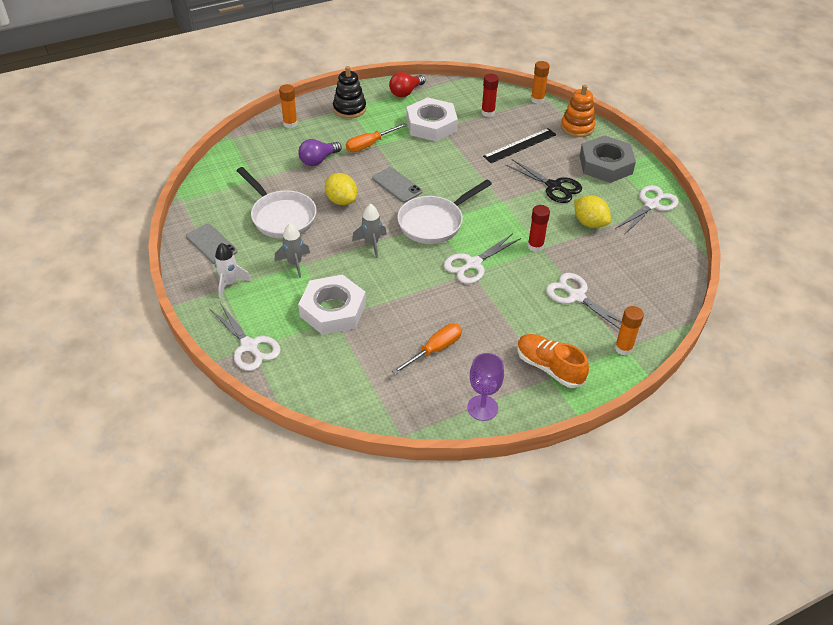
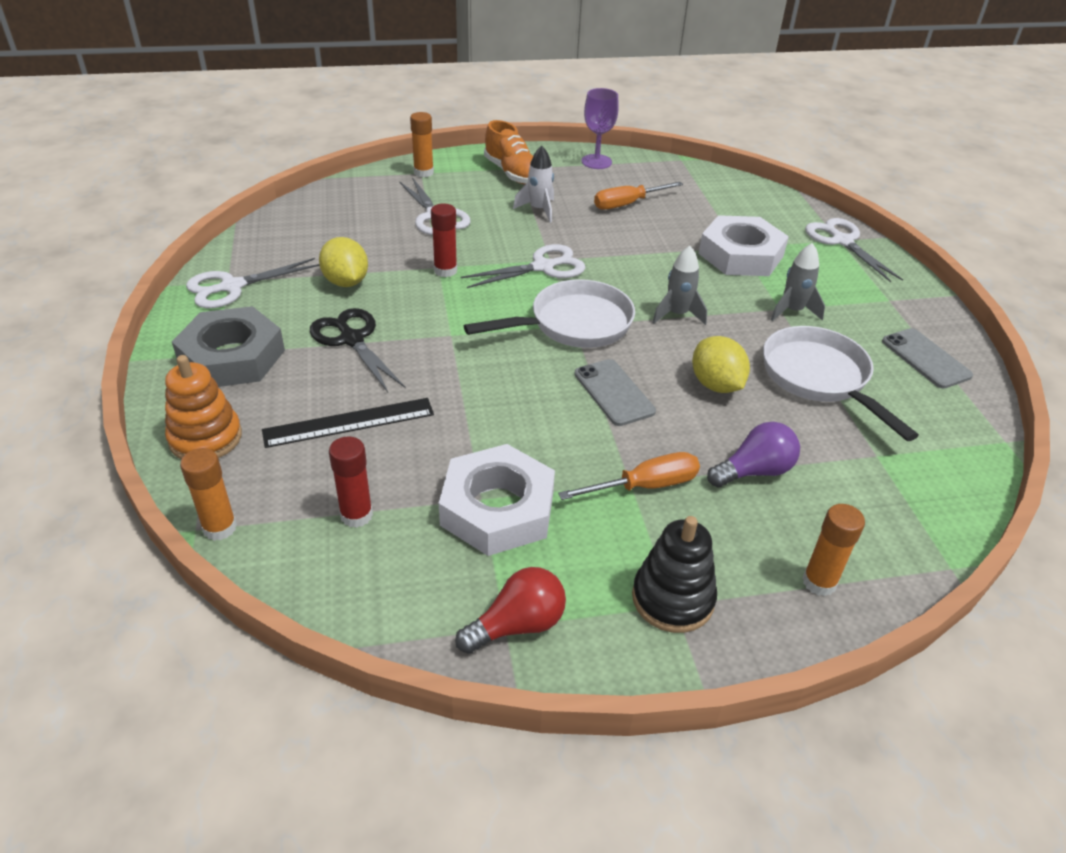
camera: 165 degrees left, 5 degrees down
(229, 283) = (883, 305): white rocket -> white rocket (539, 210)

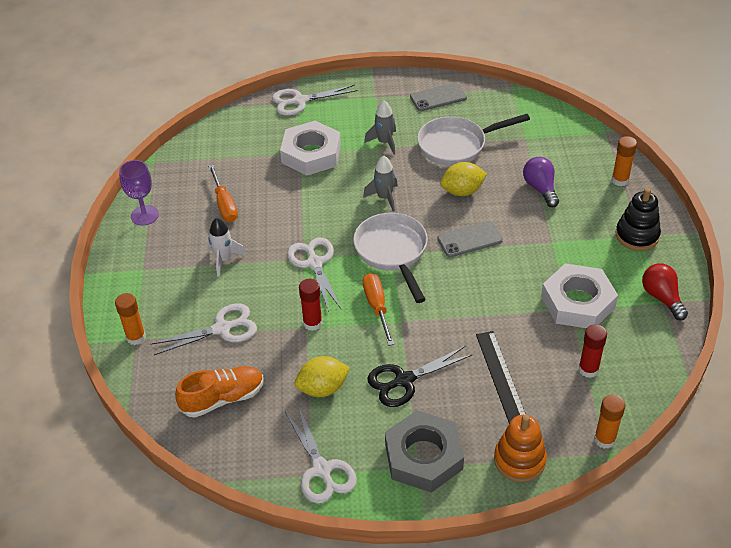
camera: 80 degrees left, 5 degrees up
(512, 173) = (153, 273): orange shoe -> orange shoe (223, 398)
(645, 486) = (555, 235): orange screwdriver -> orange screwdriver (377, 307)

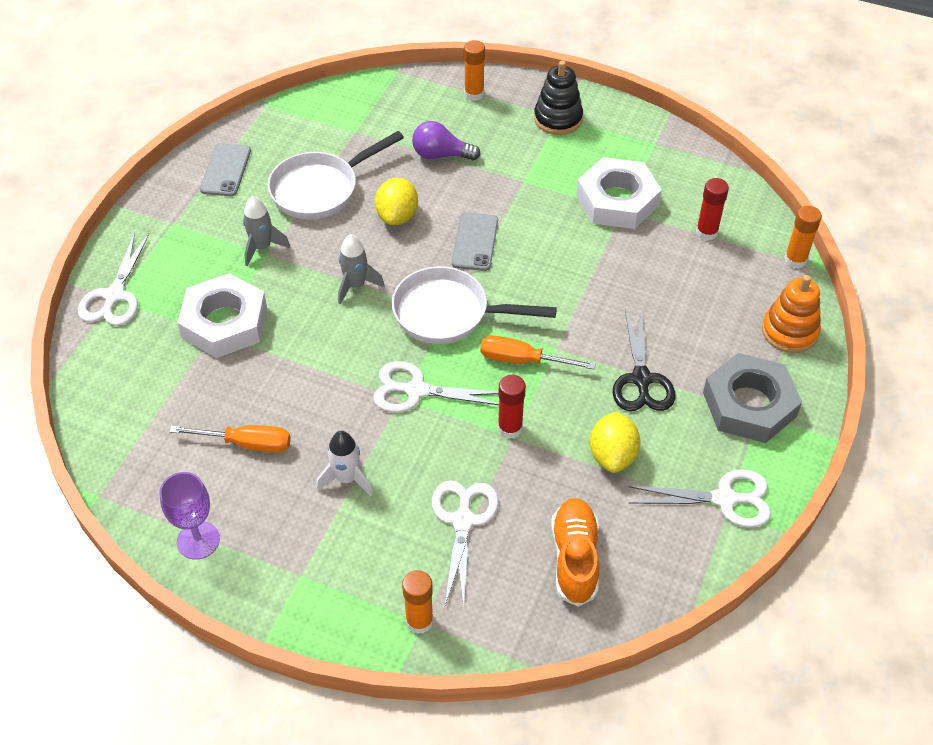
camera: 65 degrees left, 5 degrees up
(457, 145) = (320, 189): white pan -> white pan turned 45 degrees clockwise
(501, 377) = (681, 300): black ruler -> none
(662, 298) = (649, 141): red light bulb -> none

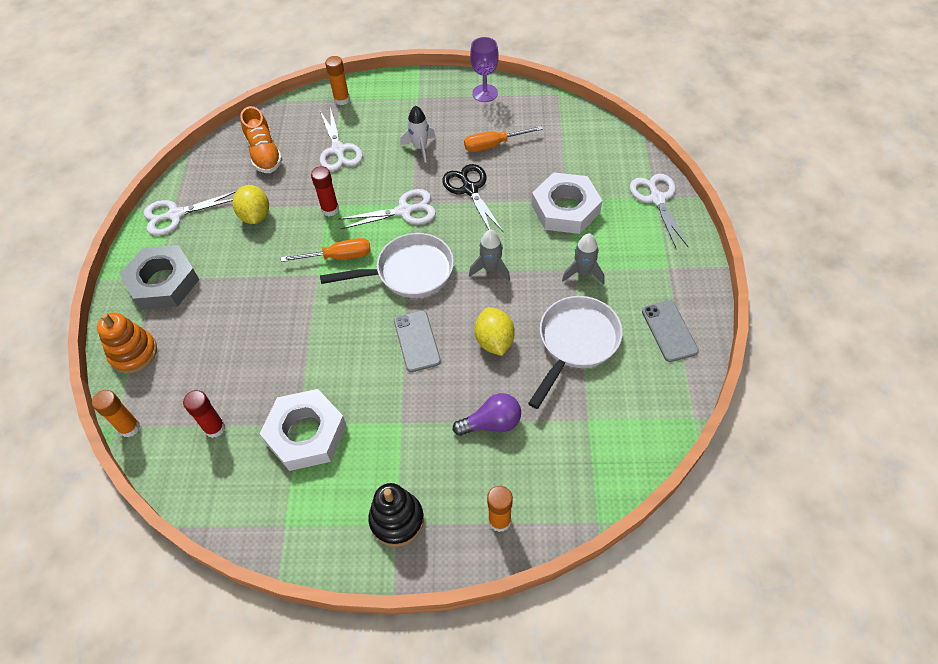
camera: 160 degrees right, 5 degrees up
(641, 379) = (247, 273): black scissors -> black scissors (470, 189)

